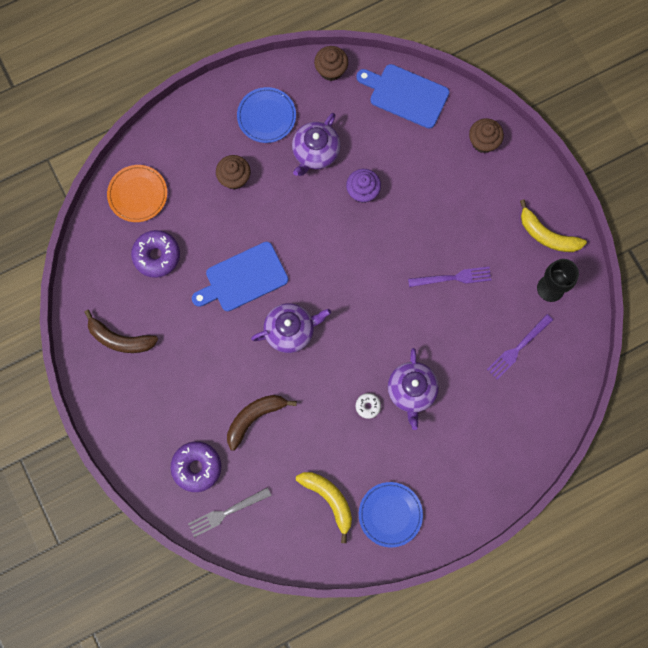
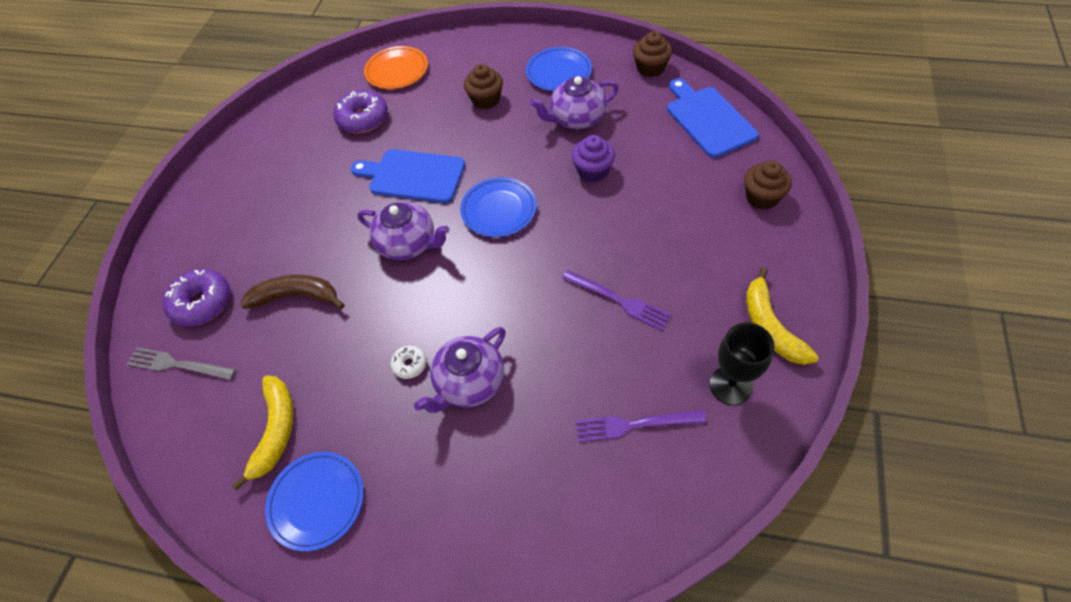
camera: 45 degrees right, 20 degrees down
(120, 339) = (267, 160): brown banana -> none
(326, 264) = (499, 210): none -> blue plate

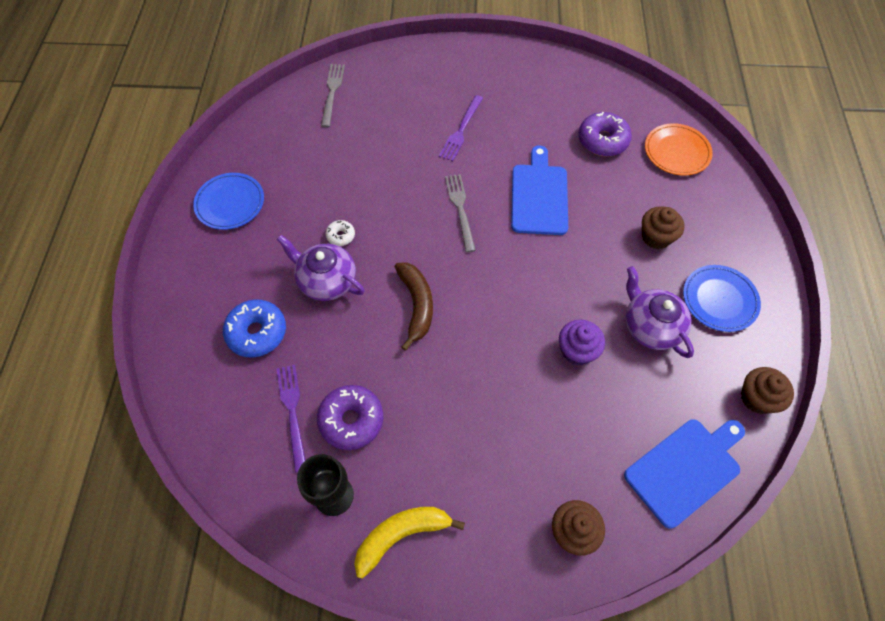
camera: 75 degrees right, 5 degrees up
(202, 303) = (385, 89): purple donut -> purple donut (351, 420)
(276, 431) = (282, 165): yellow banana -> none
(296, 296) = (397, 145): brown banana -> brown banana (416, 305)
(408, 243) = (460, 209): purple teapot -> grey fork
(499, 210) = (510, 273): blue plate -> none
(525, 464) = (257, 332): none -> blue donut
(619, 300) = (418, 389): purple fork -> purple fork (461, 130)

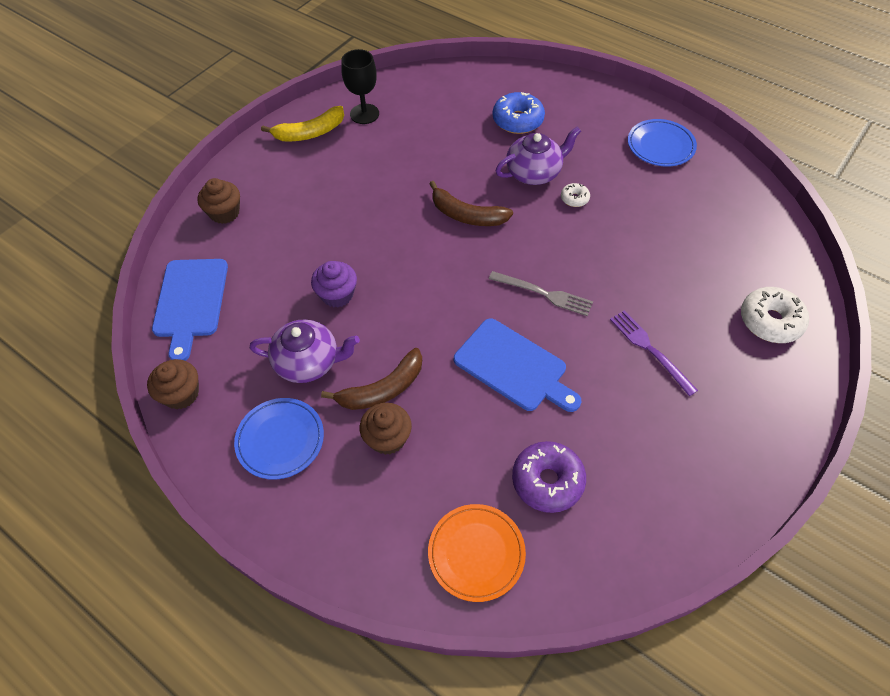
camera: 125 degrees right, 5 degrees down
(292, 412) = (438, 116): purple fork -> none
(332, 92) = (773, 267): grey fork -> none
(351, 420) = (406, 141): purple donut -> none
(386, 80) = (770, 321): none -> white donut
(401, 535) = (310, 133): yellow banana -> yellow banana turned 60 degrees clockwise
(625, 262) = (383, 389): none -> brown banana

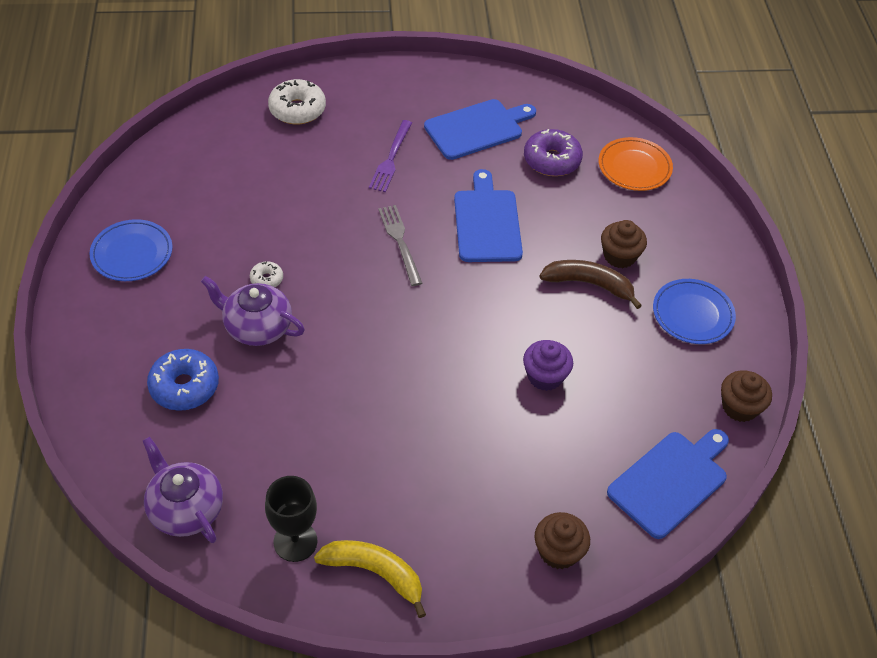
camera: 135 degrees left, 5 degrees down
(308, 362) = (622, 346): purple teapot -> purple teapot (185, 509)
(467, 215) = (363, 344): brown banana -> none
(642, 448) = (477, 128): none -> blue cutting board

